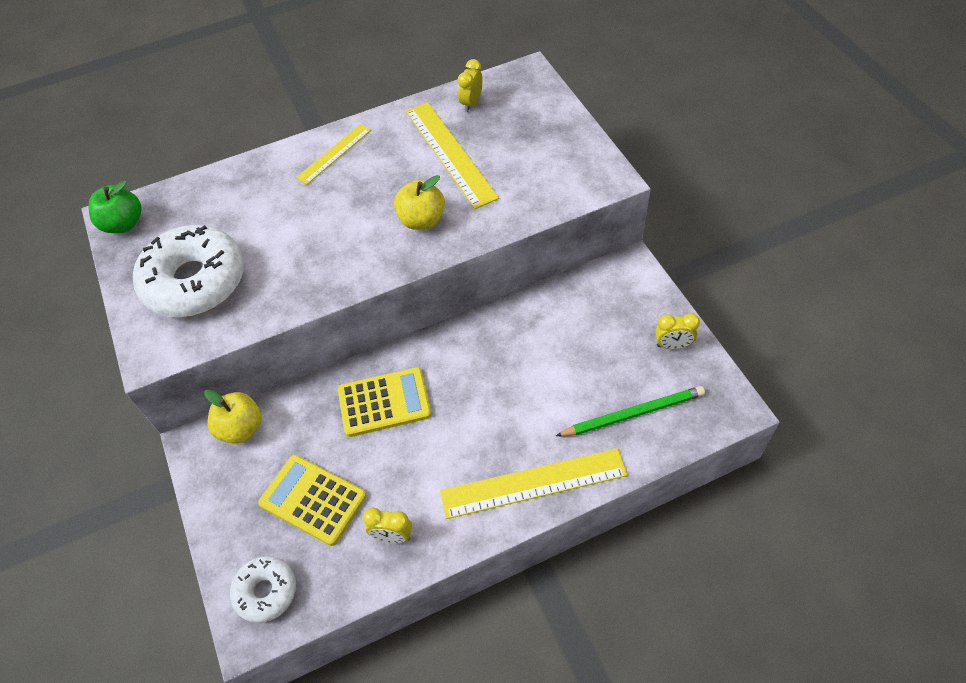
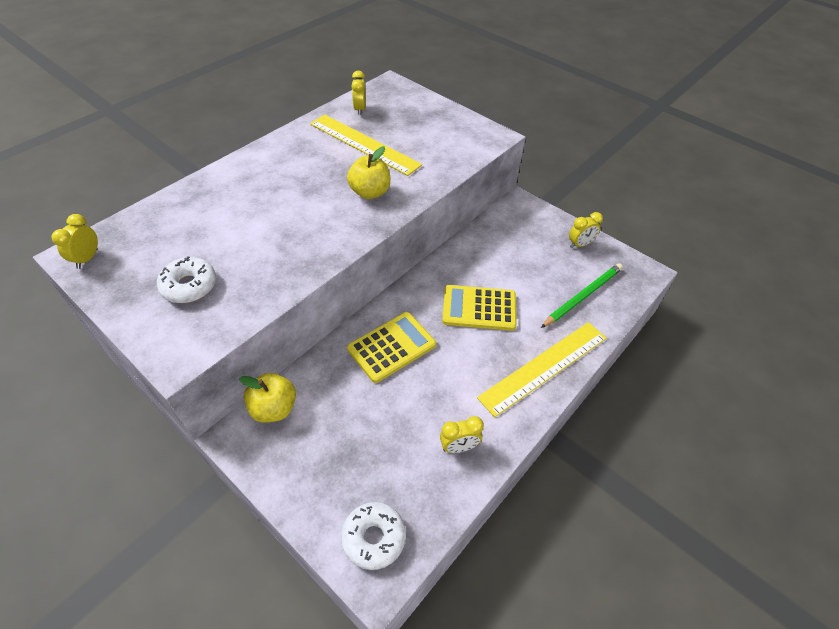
camera: 30 degrees left, 5 degrees down
(123, 224) = (87, 258): green apple -> yellow clock
(195, 281) = (189, 286): white donut -> white donut, size x0.54
(313, 499) = (373, 443): yellow calculator -> yellow calculator (479, 308)
(334, 153) = (266, 163): yellow ruler -> none

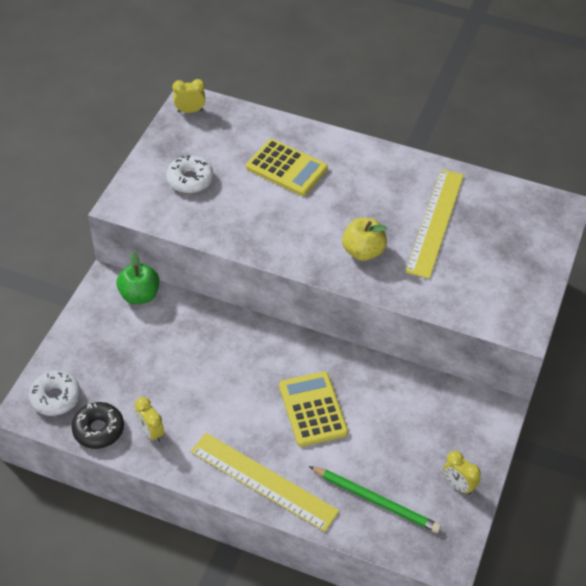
camera: 70 degrees right, 0 degrees up
(274, 408) = (139, 295): yellow apple -> green apple
(360, 109) = (493, 199): yellow clock -> none
(391, 347) = (234, 353): yellow calculator -> yellow calculator (286, 168)
(437, 500) = (98, 429): none -> black donut

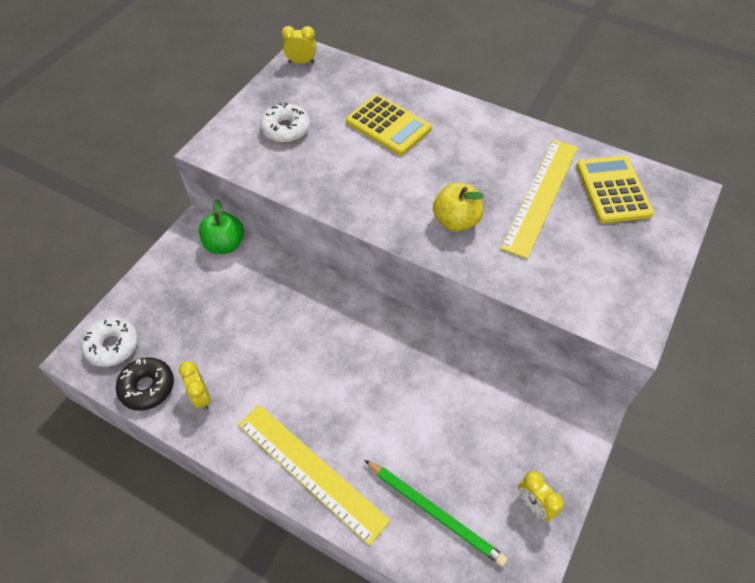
camera: 10 degrees right, 5 degrees up
(313, 409) = (380, 390): yellow calculator -> yellow calculator (613, 189)

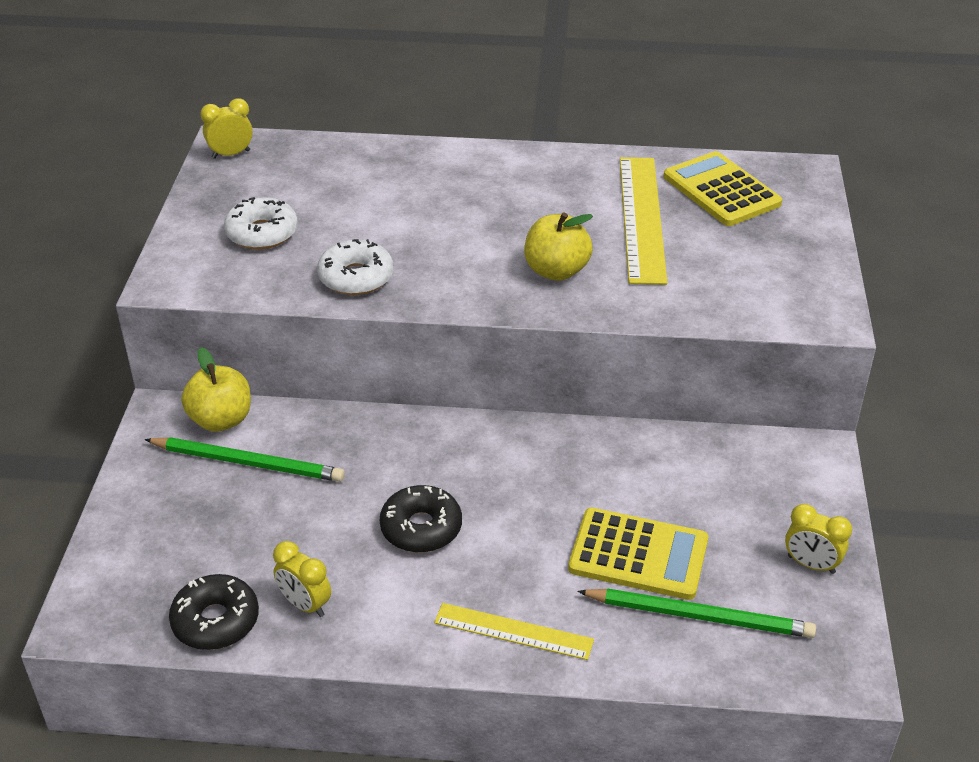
camera: 25 degrees left, 15 degrees down
(113, 346) = (127, 591): white donut -> white donut (356, 277)
(224, 281) = (248, 463): none -> green pencil
(225, 244) = (221, 420): green apple -> yellow apple
(297, 369) = (421, 528): none -> black donut
(311, 471) = (513, 631): yellow ruler -> yellow ruler, size x0.59
(388, 125) = (401, 195): yellow calculator -> yellow calculator (638, 555)

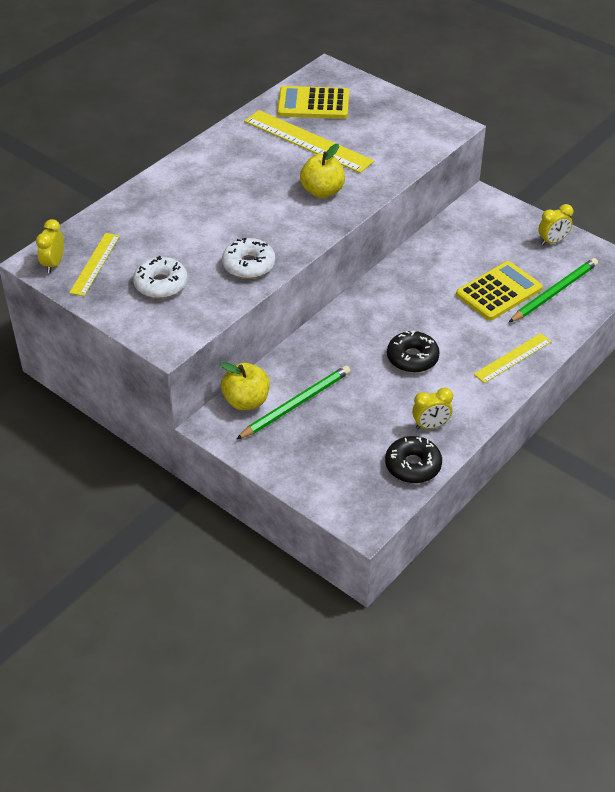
camera: 55 degrees left, 5 degrees up
(256, 178) = (95, 264): none -> yellow ruler

